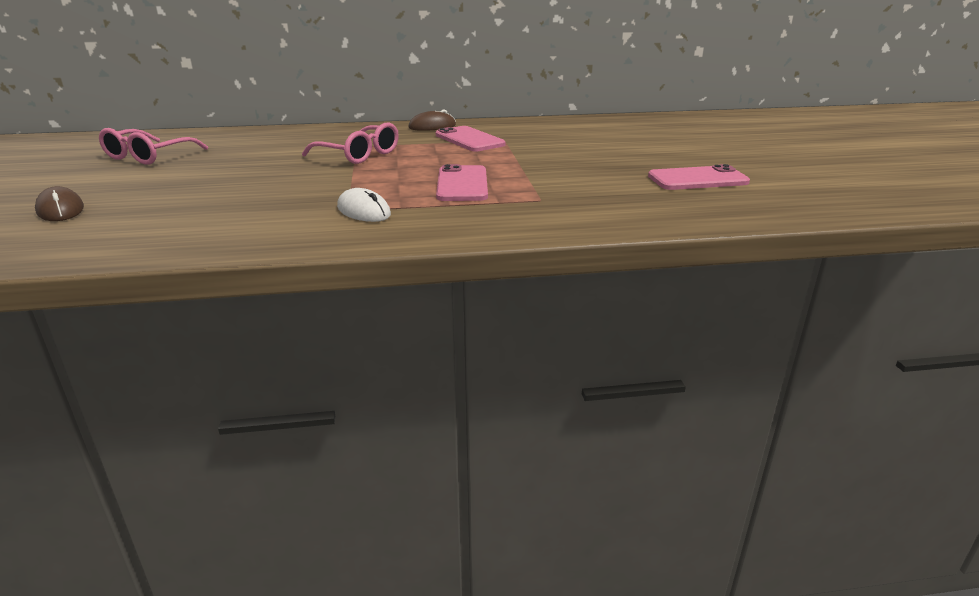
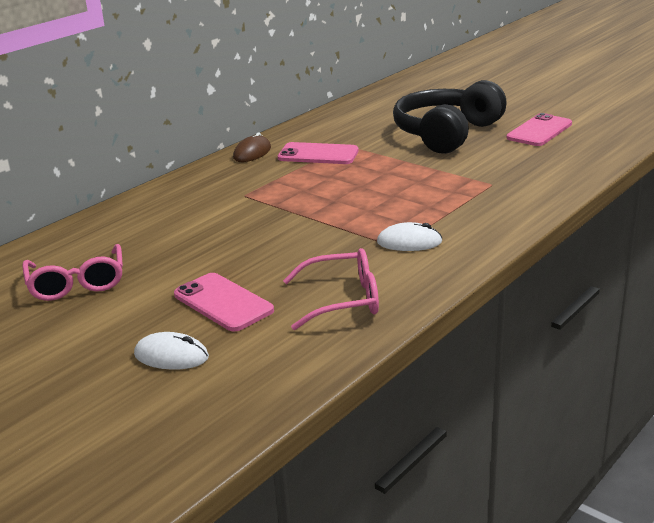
camera: 40 degrees left, 0 degrees up
(60, 209) = (171, 356): brown mouse -> white mouse
(359, 155) = (271, 202): pink glasses -> pink glasses (343, 300)
(462, 184) = (416, 194): pink phone -> pink phone (223, 302)
(604, 156) = (446, 134): none -> black headphones

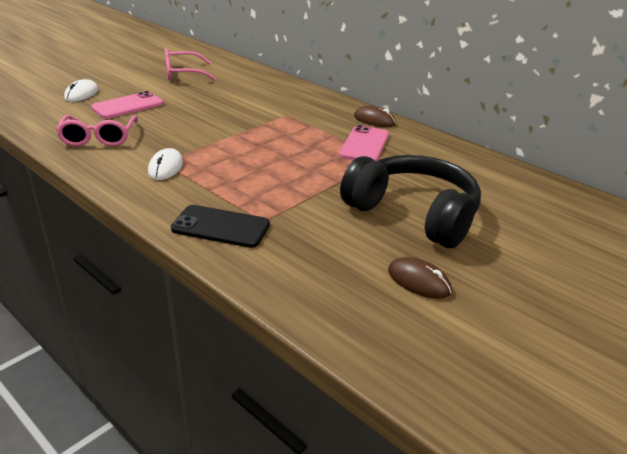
camera: 90 degrees right, 5 degrees up
(513, 199) = (221, 227): none -> black phone
(539, 131) = (419, 281): pink phone -> brown mouse

